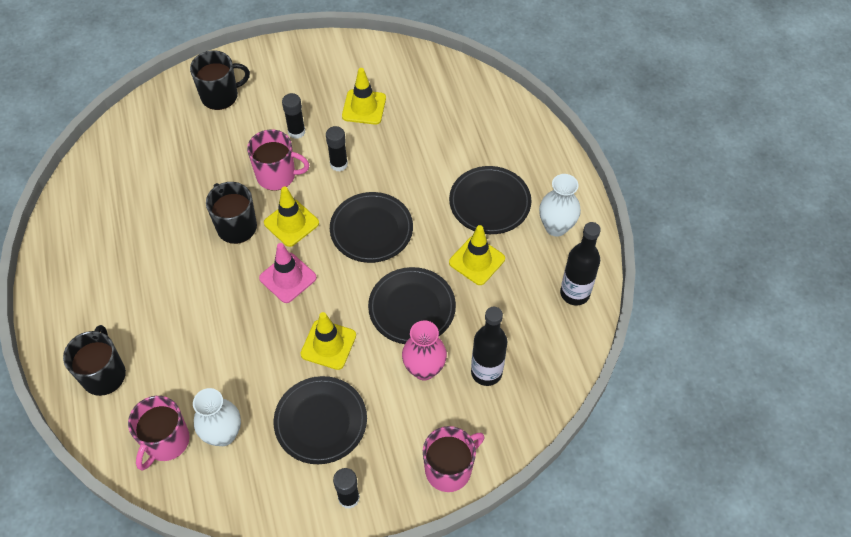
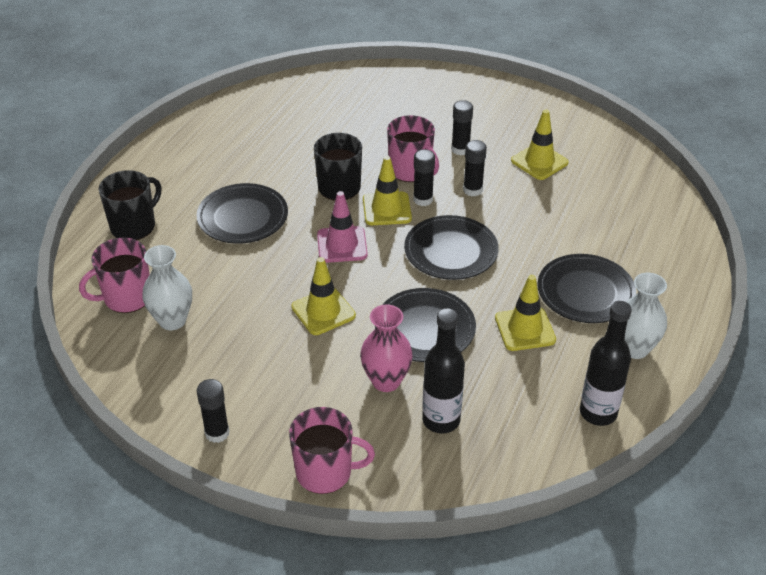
camera: 40 degrees right, 15 degrees down
(220, 96) = (423, 95): black mug -> none
(310, 197) = (423, 199): none -> black glue stick
(321, 421) = (256, 362): black plate -> black plate (243, 217)

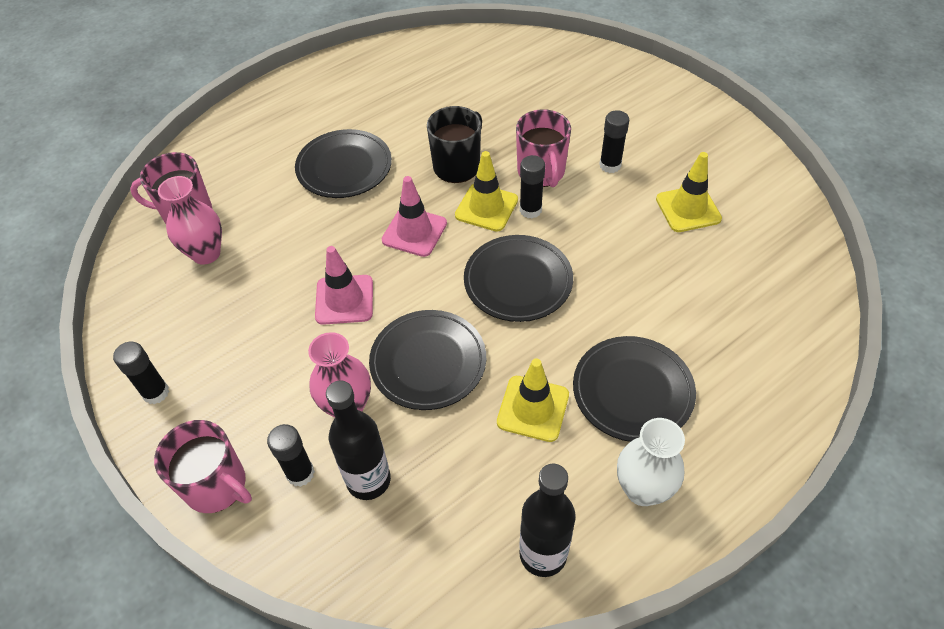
camera: 30 degrees right, 10 degrees up
(134, 226) = (245, 142): black mug -> none
(172, 320) = (206, 253): white vase -> pink vase
(323, 311) = (344, 300): yellow traffic cone -> pink traffic cone
(472, 190) = (590, 217): black glue stick -> black glue stick (300, 473)

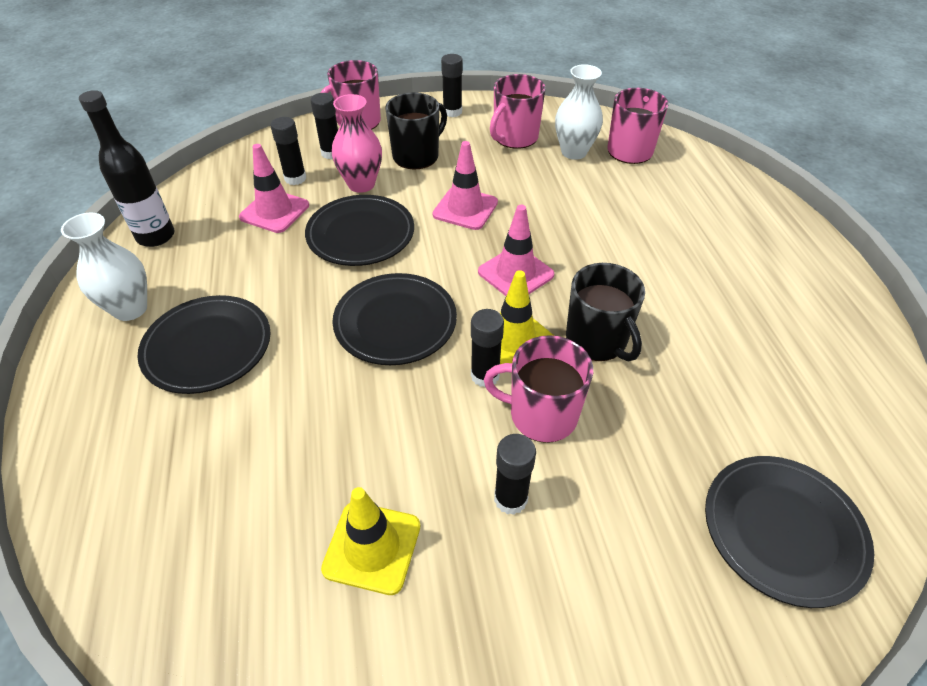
camera: 115 degrees right, 5 degrees down
(195, 310) = (515, 137): none -> pink mug
(206, 253) = (574, 152): pink vase -> white vase
(269, 382) = (417, 156): none -> black mug
(344, 167) = (643, 253): black plate -> black plate (782, 531)
(368, 480) = (295, 178): black bottle -> black glue stick
(436, 462) = (274, 211): none -> pink traffic cone
(533, 408) = (260, 276): yellow traffic cone -> none

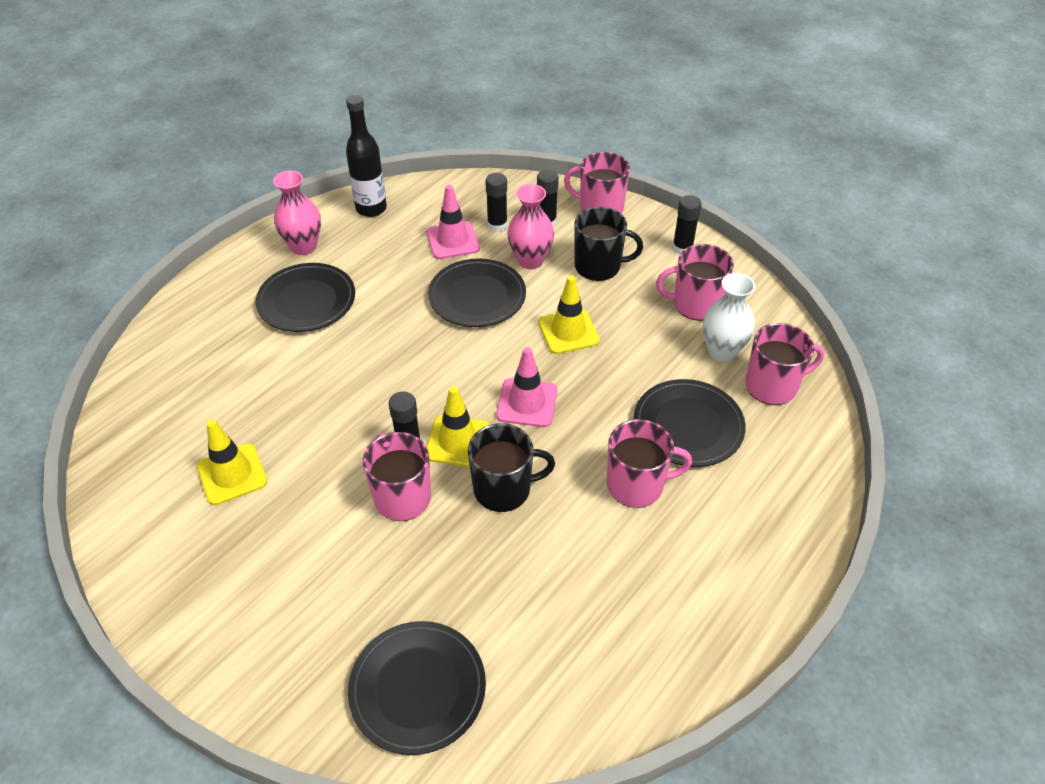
camera: 50 degrees right, 0 degrees up
(130, 309) = (303, 247): white vase -> pink vase
(395, 322) = (412, 370): black plate -> black plate (688, 426)
(465, 208) = (568, 331): pink traffic cone -> yellow traffic cone
(510, 499) = (318, 519): black glue stick -> none
(597, 340) = (503, 489): black mug -> black mug turned 120 degrees counterclockwise
(662, 263) = (636, 485): none -> pink mug

